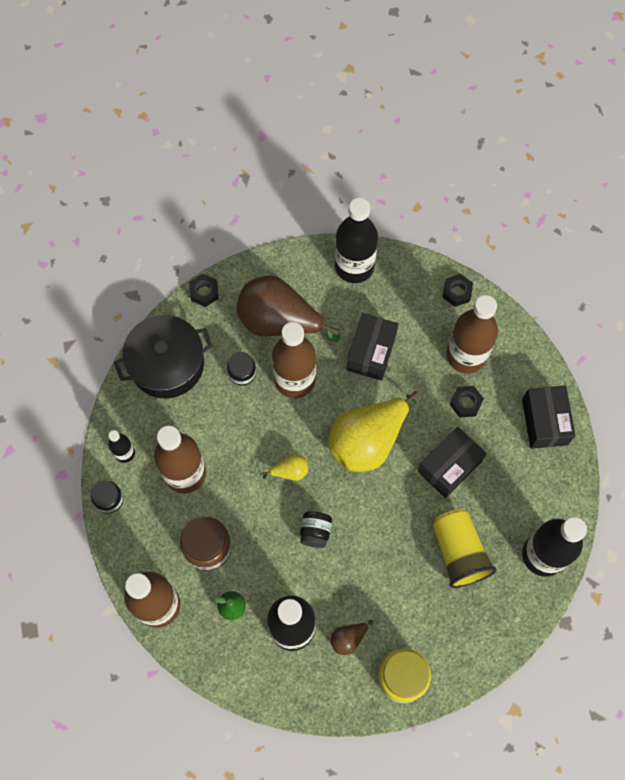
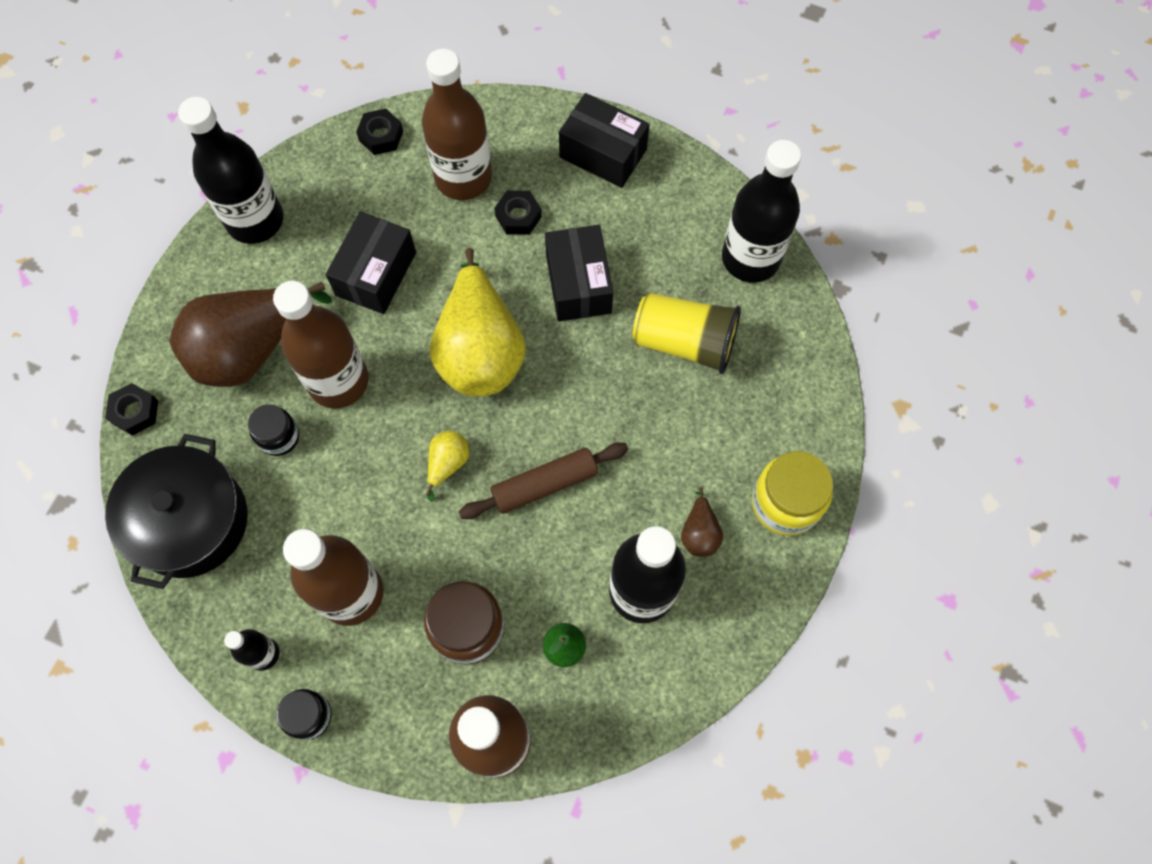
camera: 55 degrees left, 0 degrees up
(315, 532) = (544, 484): black jar -> brown rolling pin
(371, 352) = (376, 274): black box -> black box turned 60 degrees clockwise

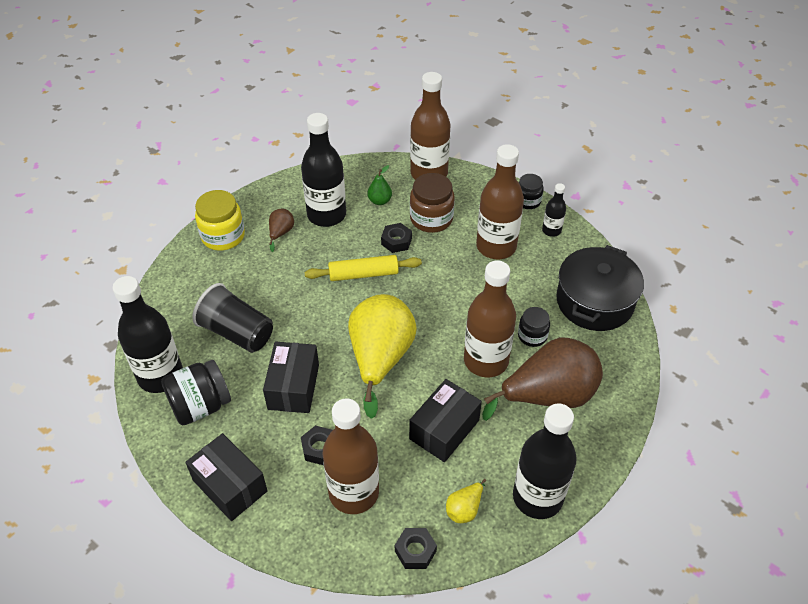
camera: 165 degrees left, 20 degrees down
(135, 412) = (635, 373): black nut -> black nut (396, 241)
(447, 464) = (421, 297): yellow pear -> yellow pear (464, 509)
(544, 484) = (363, 274): brown rolling pin -> yellow rolling pin
(681, 233) = (200, 406): none -> black jar
(684, 342) = (237, 332): yellow cup -> black cup

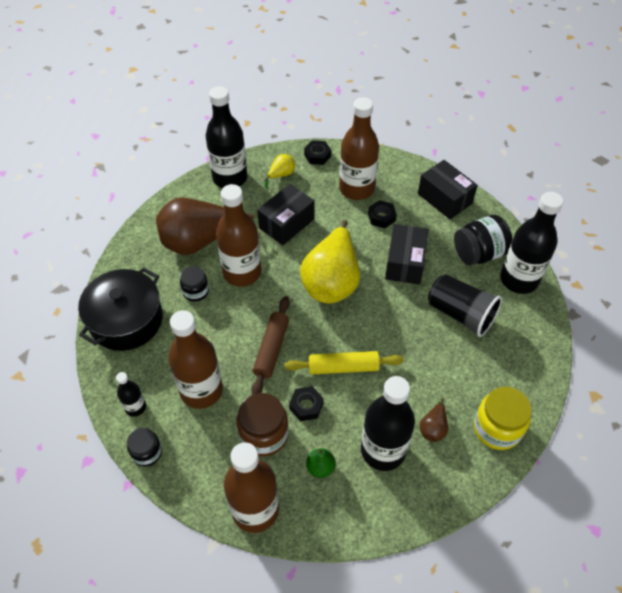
camera: 175 degrees left, 5 degrees up
(437, 285) = (271, 349): none -> brown rolling pin

